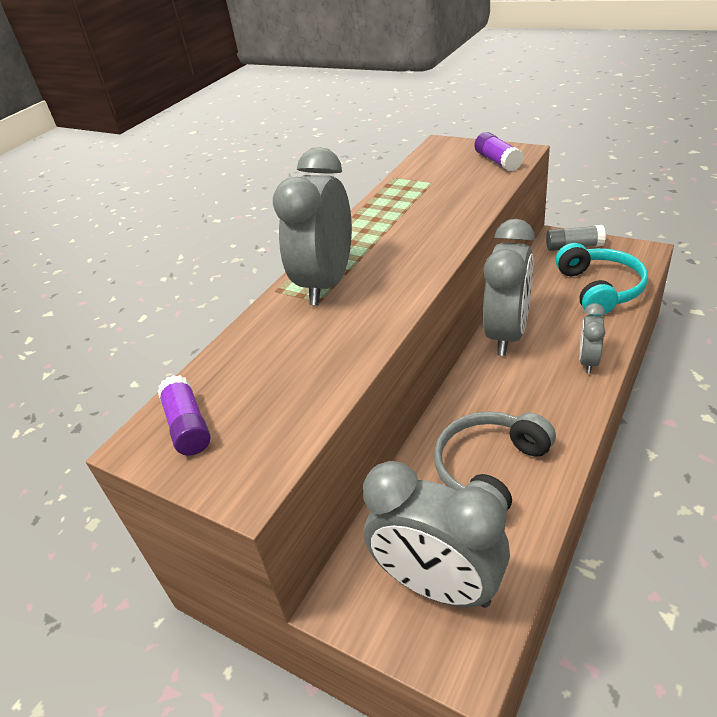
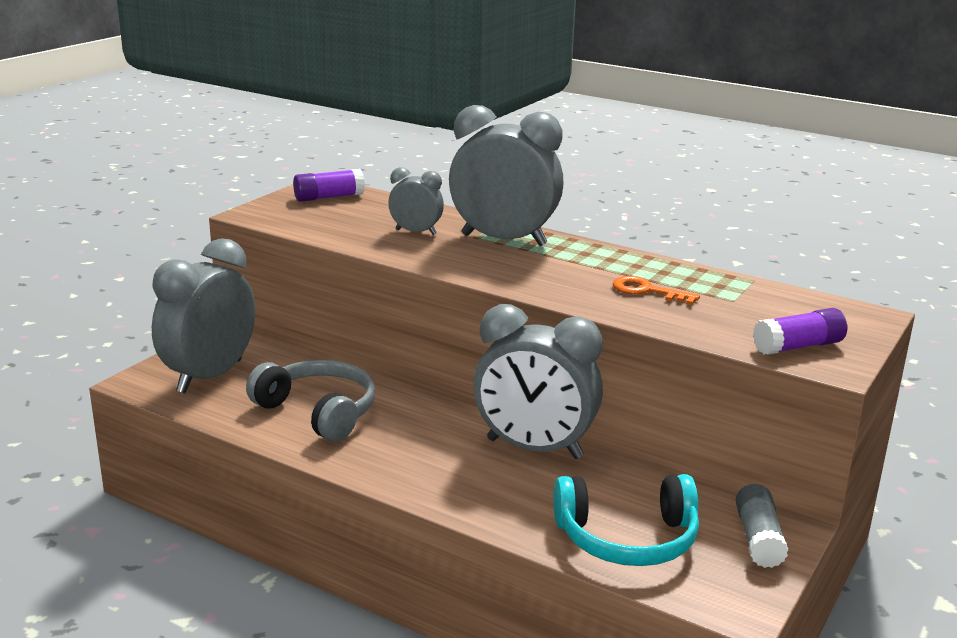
camera: 85 degrees right, 15 degrees down
(426, 211) = (647, 291): none -> orange key
(588, 361) = (462, 496): grey clock -> grey clock (416, 232)

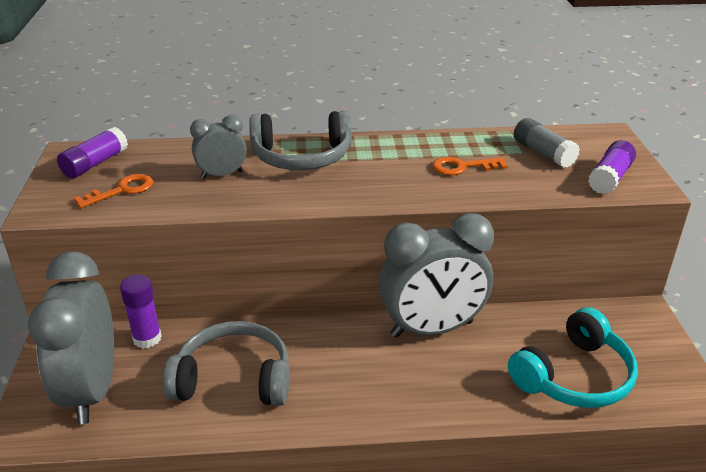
camera: 35 degrees left, 10 degrees up
(287, 361) = (147, 338): none -> purple glue stick
(324, 219) = (122, 190): none -> orange key
(504, 240) = (301, 157): grey clock -> grey headphones
(758, 539) = (640, 331): grey glue stick -> grey glue stick (543, 153)

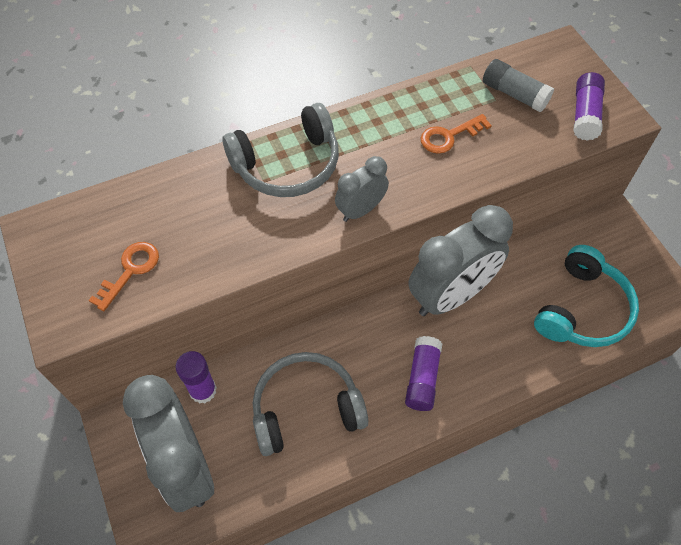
camera: 20 degrees left, 25 degrees up
(95, 164) = (75, 238): purple glue stick -> purple glue stick (422, 378)
(222, 175) = (221, 216): grey clock -> grey clock (360, 210)

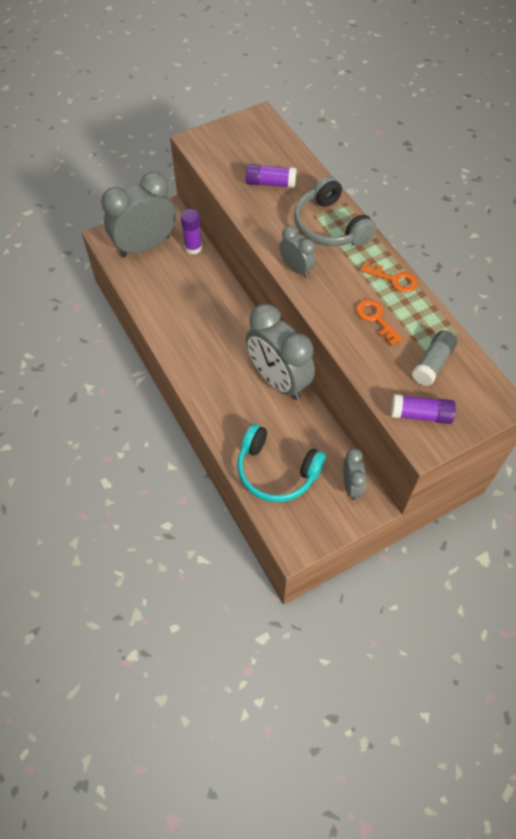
camera: 85 degrees right, 0 degrees up
(130, 270) = (235, 162): orange key -> orange key (394, 279)
(306, 408) = (183, 301): grey headphones -> none
(422, 378) = (209, 364): purple glue stick -> purple glue stick (270, 183)
(593, 235) = (351, 485): none -> grey clock

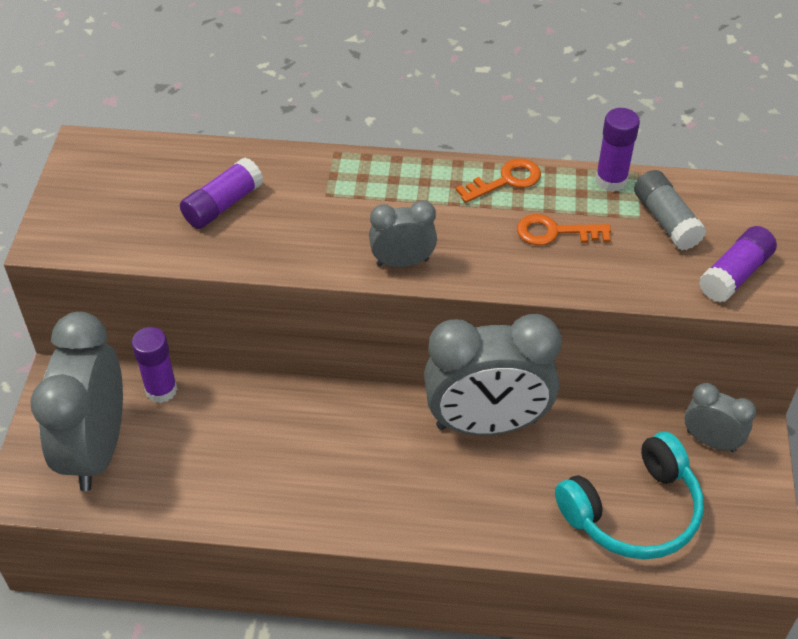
camera: 55 degrees left, 10 degrees down
(330, 226) = (361, 189): grey headphones -> none
(440, 324) = (611, 180): none -> purple glue stick

